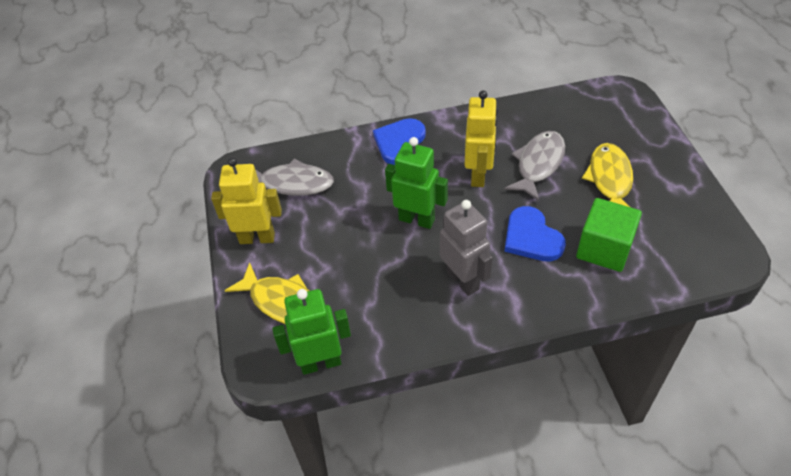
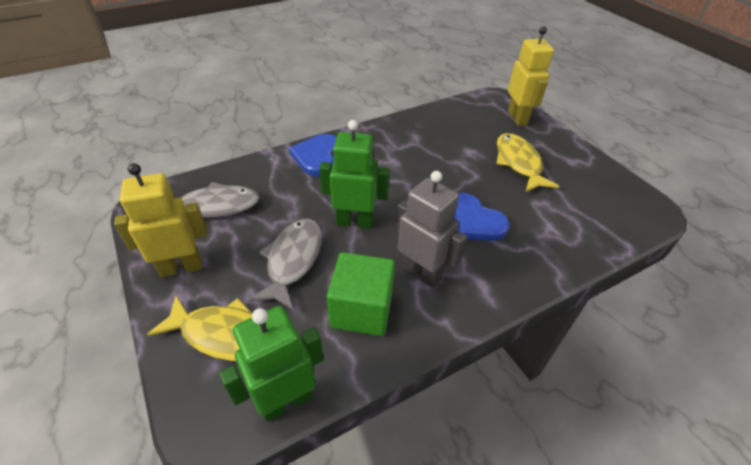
camera: 20 degrees left, 5 degrees down
(478, 175) = (401, 174): yellow robot -> yellow robot (517, 118)
(538, 164) = (452, 158): grey fish -> grey fish (293, 260)
(604, 249) = (542, 220): green cube -> green cube (362, 309)

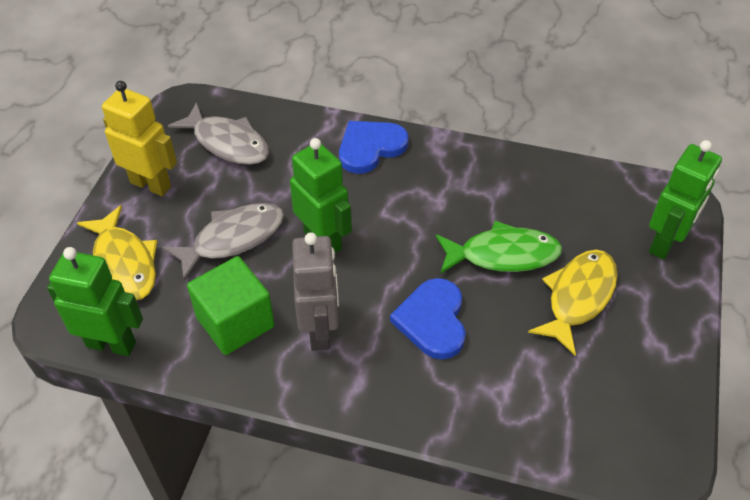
camera: 45 degrees right, 5 degrees up
(460, 166) = (503, 255): none -> green fish
(517, 118) = (665, 243): yellow robot -> green robot

